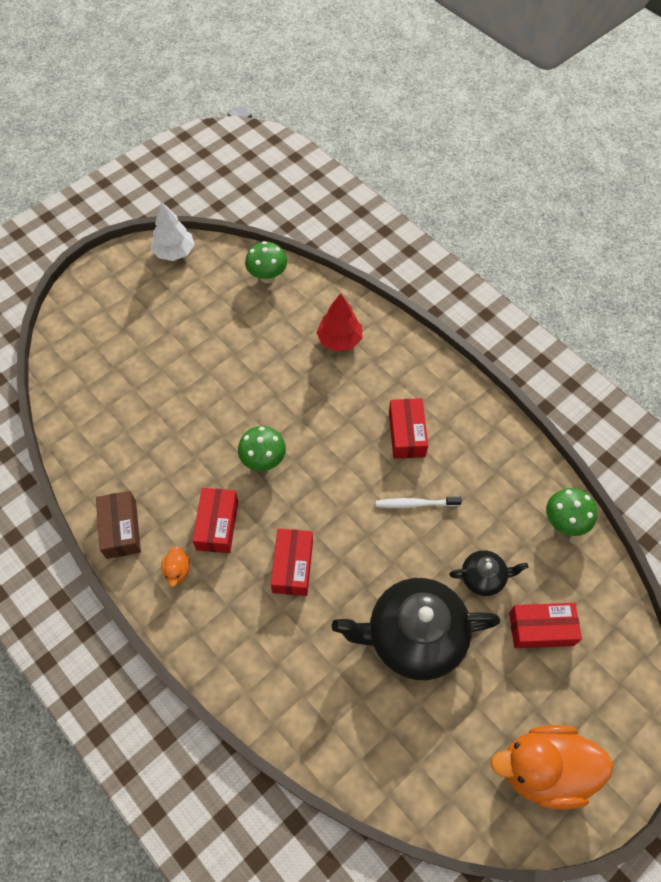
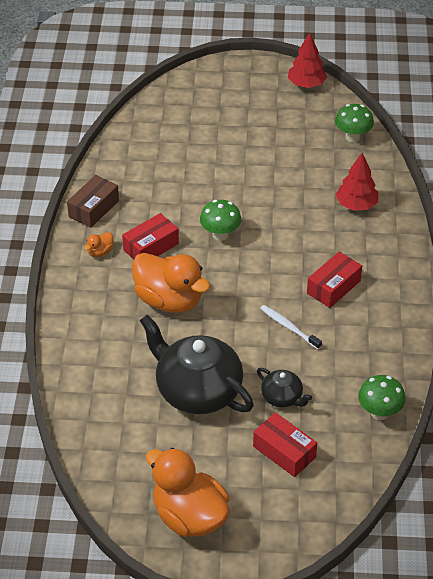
camera: 45 degrees right, 15 degrees down
(174, 252) = (306, 84): white tree -> red tree
(293, 566) = (169, 300): red box -> orange duck

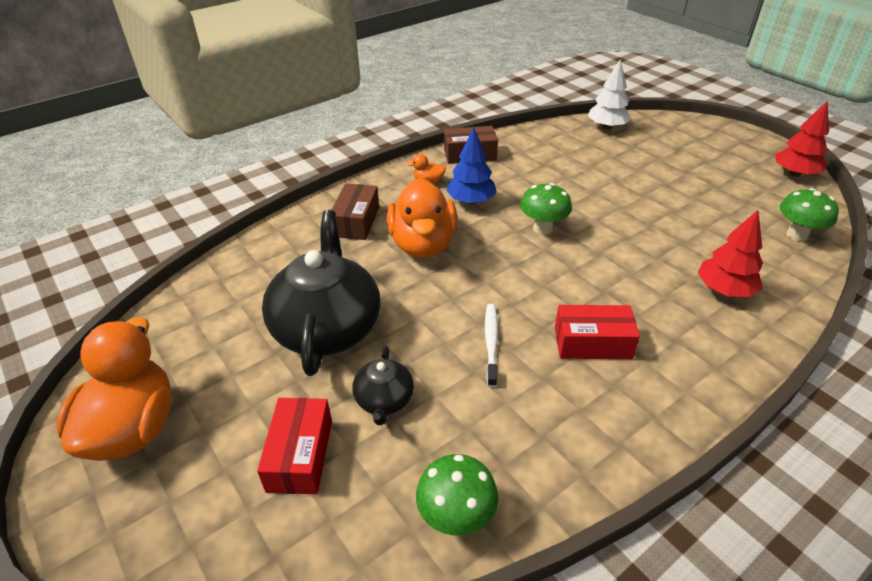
camera: 50 degrees right, 5 degrees down
(103, 318) = (356, 221): none -> brown box
(151, 116) = (607, 127): none -> white tree
(151, 247) = (471, 201): red box -> blue tree

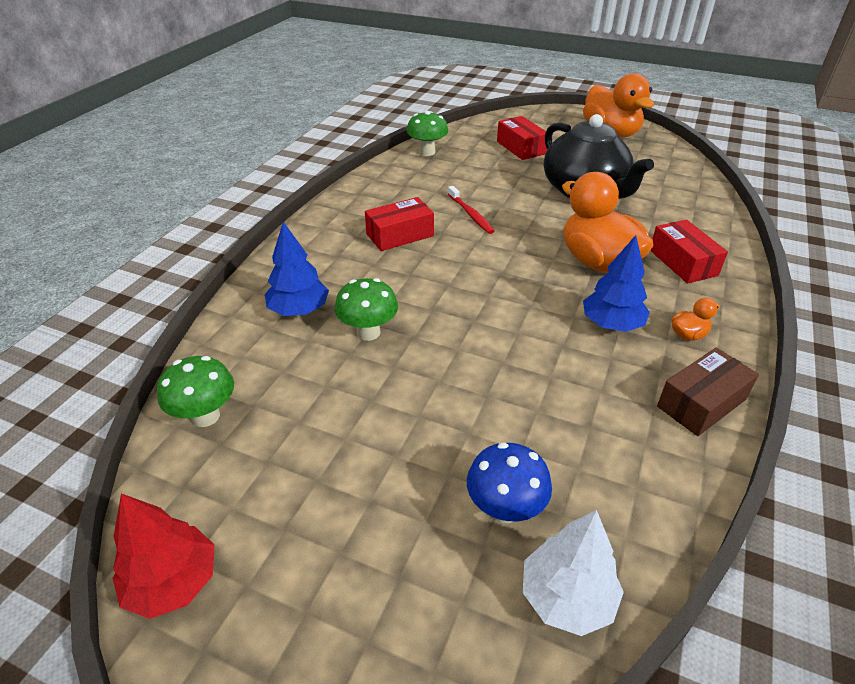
camera: 150 degrees right, 0 degrees up
(356, 221) = (682, 262): brown box -> red box
(384, 400) = (505, 173): black teapot -> none
(491, 343) = (470, 214): white toothbrush -> red toothbrush
(542, 228) = (507, 317): green mushroom -> green mushroom (368, 332)
(616, 152) = (505, 509): none -> blue mushroom
(724, 290) = (299, 310): red tree -> blue tree

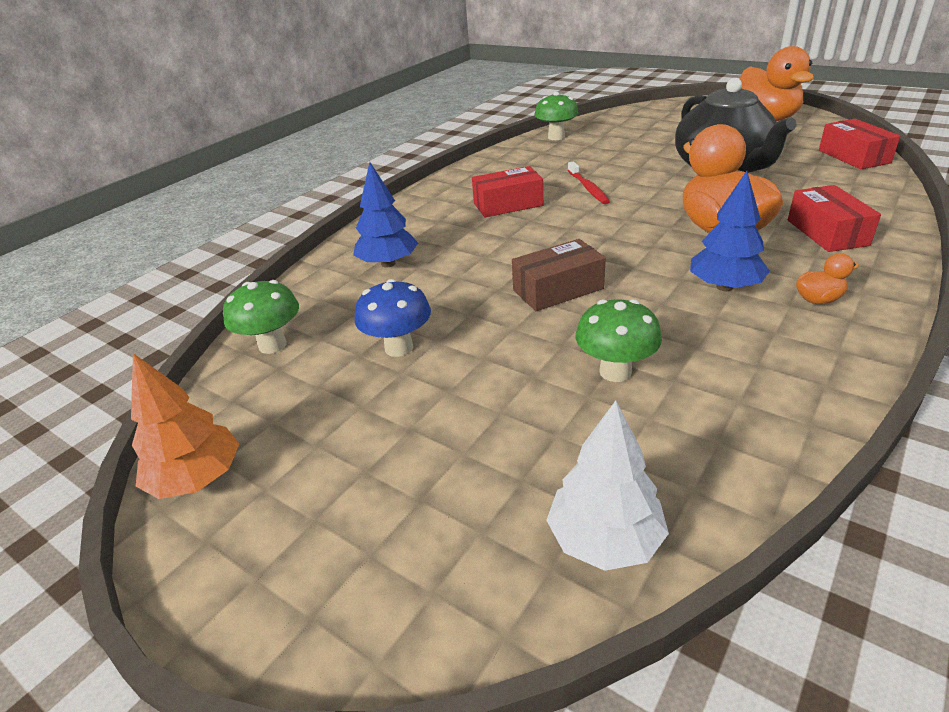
camera: 15 degrees right, 5 degrees down
(173, 582) = (197, 479): red tree -> orange tree
(368, 332) = (451, 284): green mushroom -> green mushroom (615, 372)
(505, 509) = (554, 448): blue mushroom -> blue mushroom (399, 348)
(521, 148) = (658, 132): red box -> red box (853, 156)
(701, 403) = (820, 365): brown box -> brown box (558, 289)

